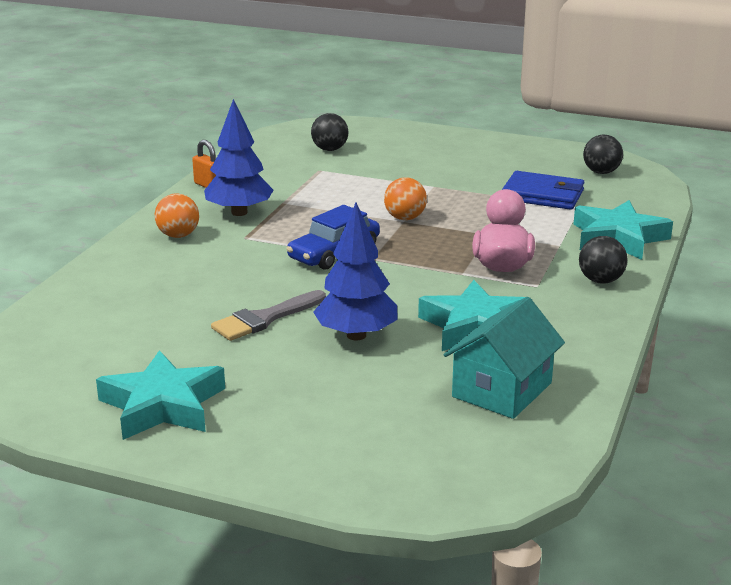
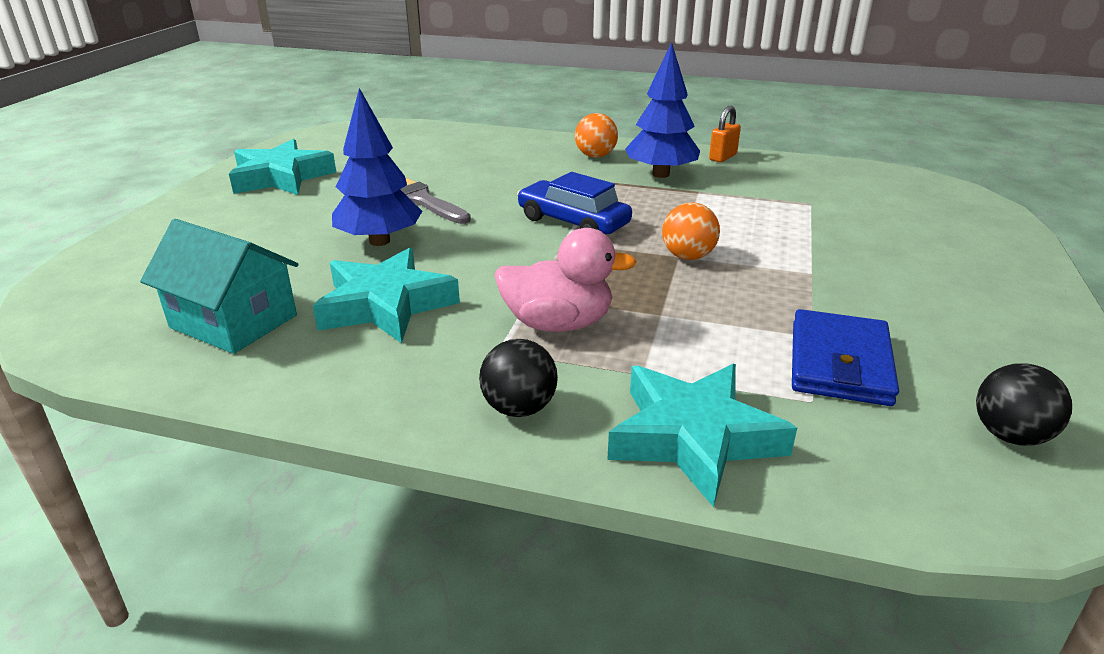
camera: 85 degrees right, 5 degrees up
(329, 149) = (883, 205): black ball -> none

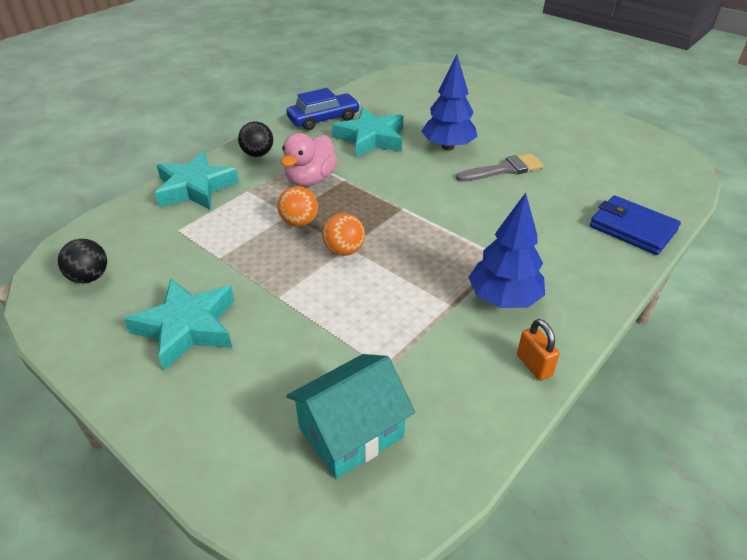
camera: 115 degrees right, 10 degrees up
(234, 321) = (386, 104): turquoise house -> turquoise house (351, 432)
(281, 177) = (573, 127): turquoise star -> turquoise star (187, 327)
(573, 222) = (430, 220): blue car -> blue car (323, 119)
(595, 156) = (569, 275): orange ball -> orange ball (299, 222)
(839, 363) = (189, 254): blue wallet -> blue wallet (632, 228)

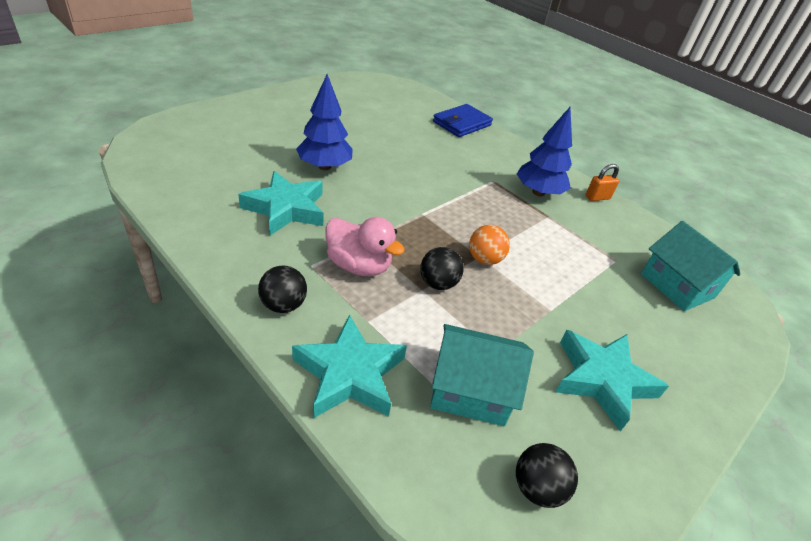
camera: 90 degrees left, 0 degrees up
(179, 243) = (470, 390): none -> turquoise house
(299, 222) = (438, 283): orange ball -> black ball
(323, 119) = (218, 236): blue car -> none
(504, 169) = (374, 149): grey brush -> none

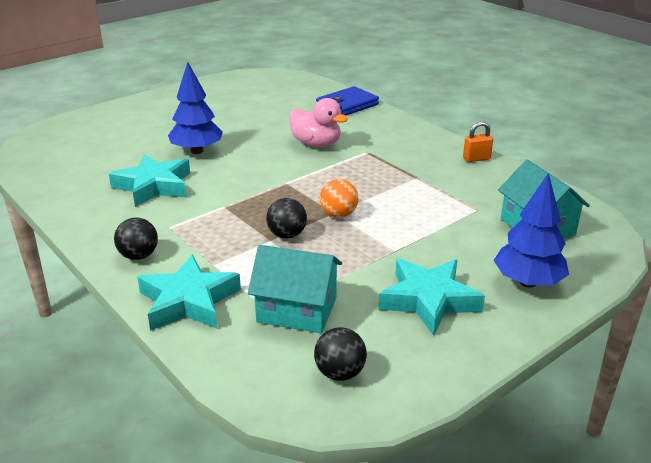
camera: 10 degrees right, 10 degrees down
(358, 265) = (213, 225): pink duck -> pink duck (316, 144)
(538, 192) = (412, 158): blue tree -> blue tree (527, 282)

